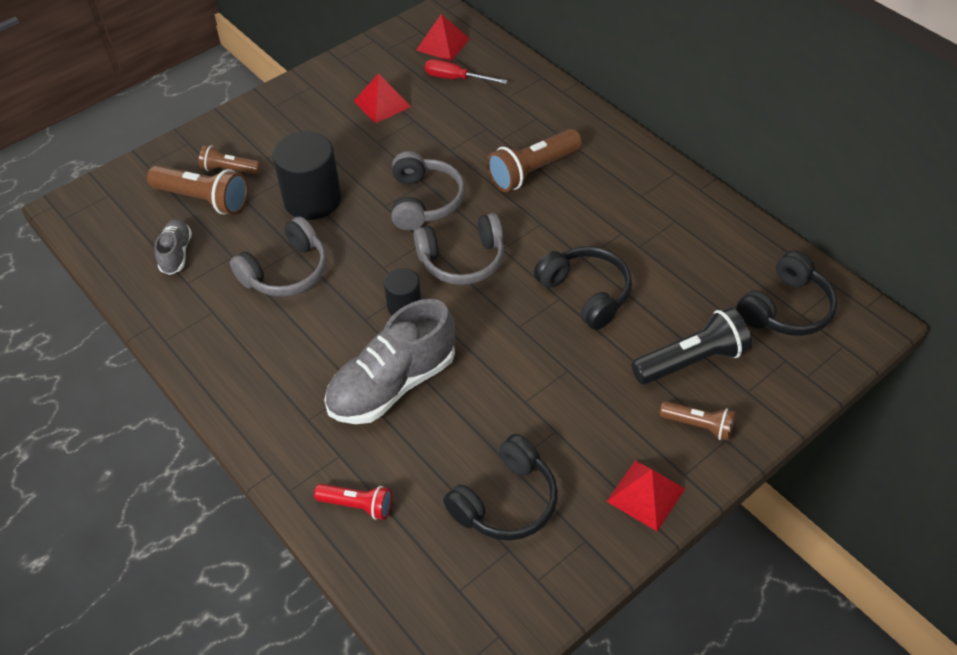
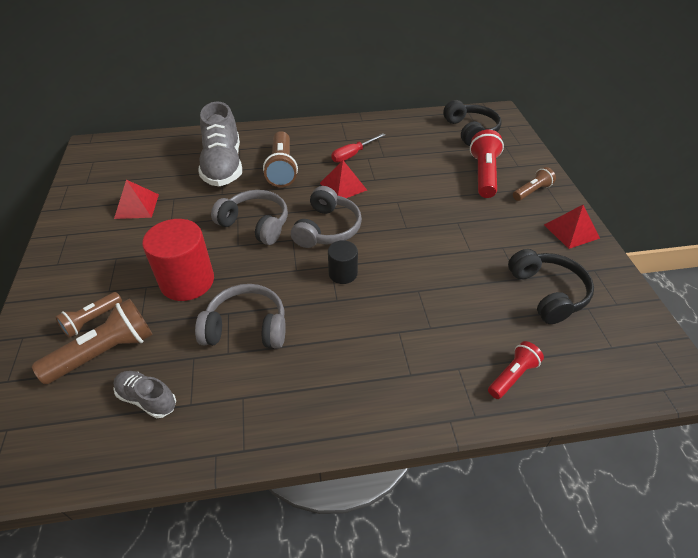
camera: 60 degrees left, 5 degrees down
(286, 272) = (246, 327): grey headphones -> grey headphones turned 75 degrees counterclockwise
(312, 200) = (187, 281): black cylinder -> red cylinder
(392, 384) = (411, 309): grey shoe -> grey shoe (223, 166)
(442, 44) = (120, 157): red pyramid -> red pyramid (343, 186)
(455, 78) = (160, 165): red screwdriver -> red screwdriver (352, 155)
(586, 293) = (402, 190): black headphones -> none
(691, 360) = (484, 174): black flashlight -> red flashlight

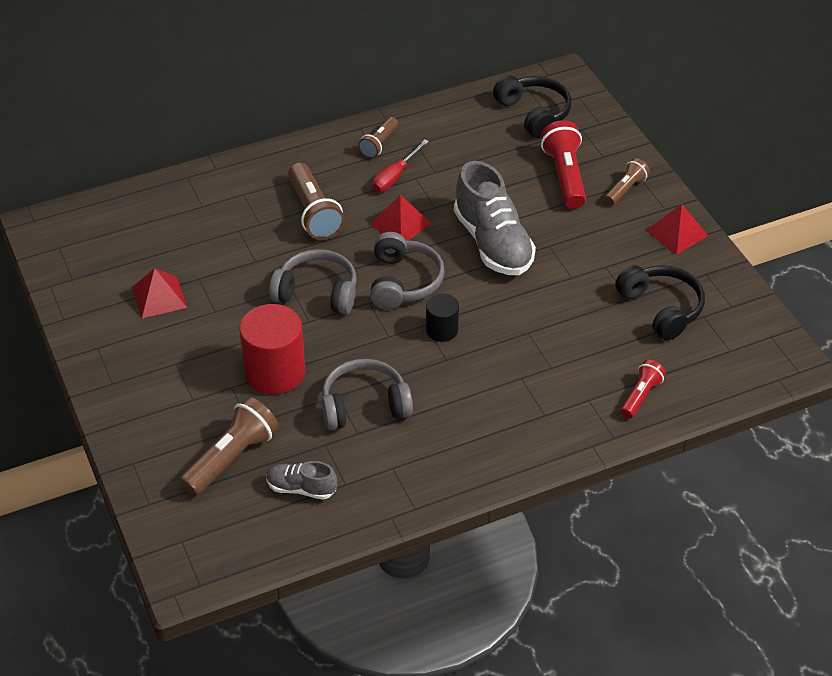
camera: 15 degrees left, 0 degrees up
(92, 320) = (196, 432): brown flashlight -> brown flashlight (379, 144)
(223, 166) = (236, 222): grey shoe -> grey shoe (493, 243)

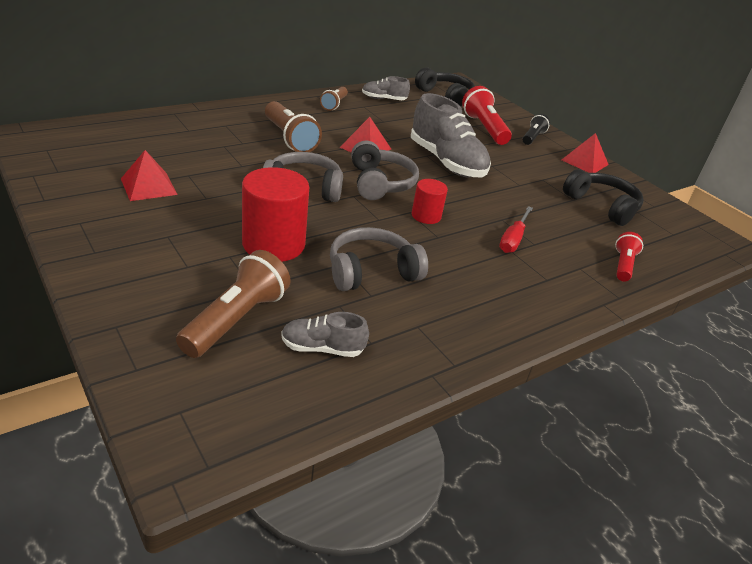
camera: 15 degrees left, 10 degrees down
(395, 176) = (352, 122): red screwdriver -> red screwdriver (513, 239)
(442, 330) = (426, 216): black cylinder -> red cylinder
(446, 127) = (384, 99): none -> grey shoe
(625, 189) = (533, 137): brown flashlight -> black flashlight

